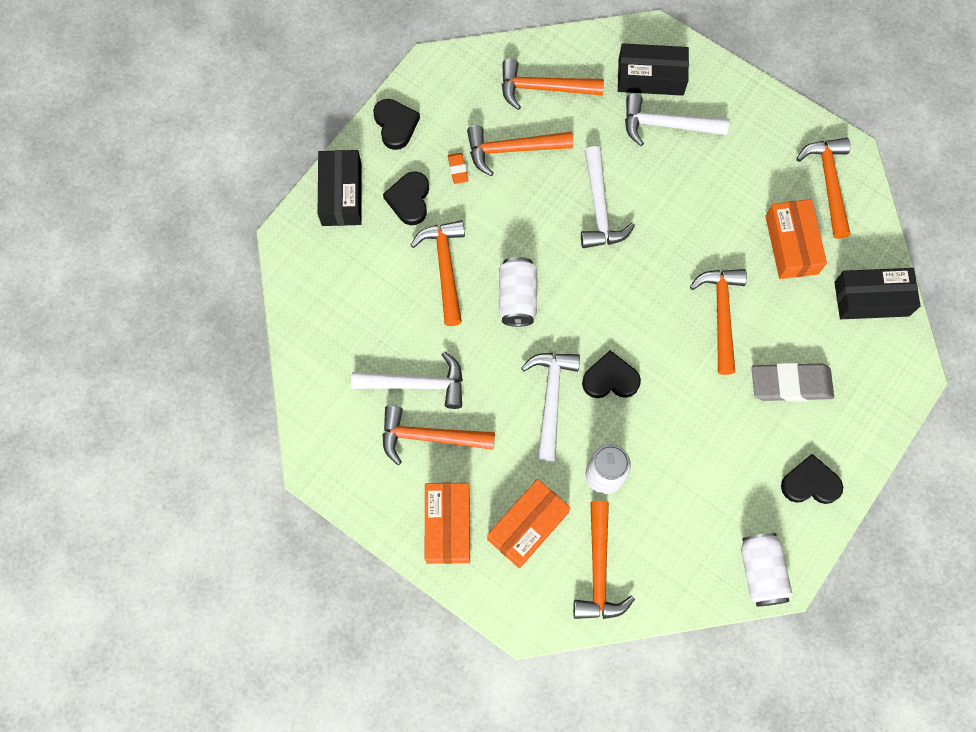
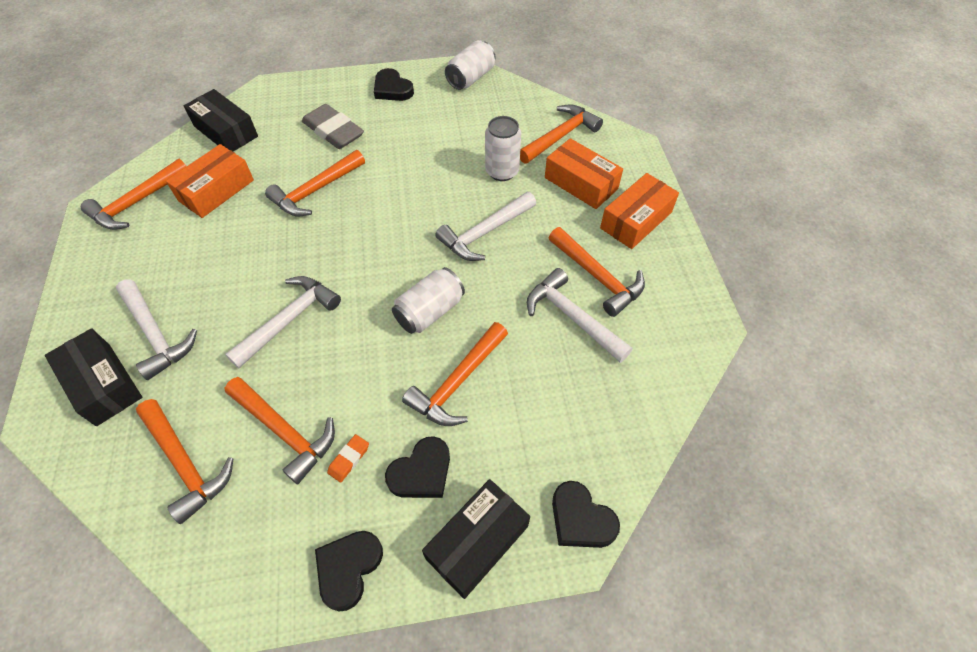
camera: 135 degrees left, 15 degrees down
(528, 526) = (581, 183): orange box -> orange box turned 45 degrees clockwise
(610, 379) = (432, 213): black heart -> black heart (581, 519)

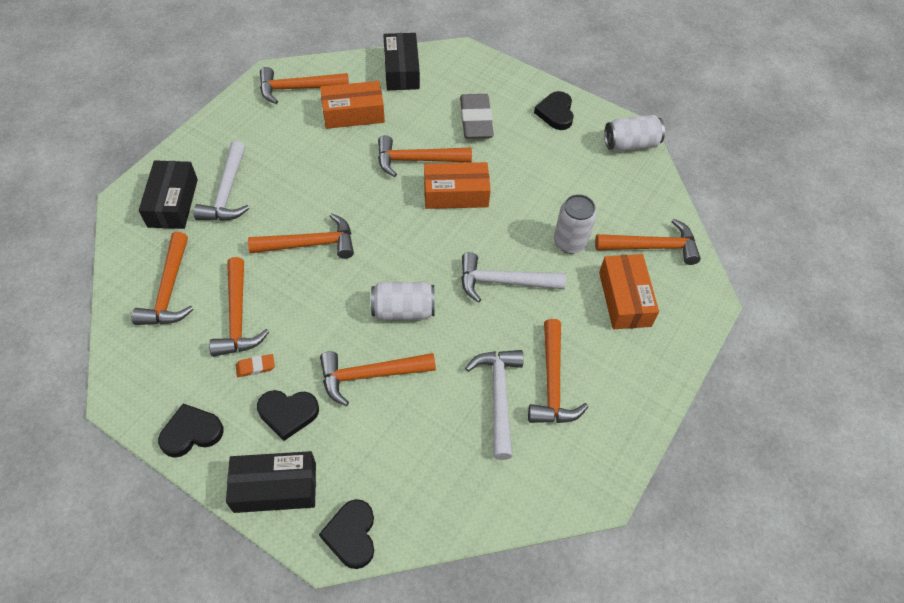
camera: 40 degrees right, 0 degrees up
(289, 320) = (310, 244): white hammer -> orange hammer
(636, 220) = (636, 364): orange box -> orange box (456, 194)

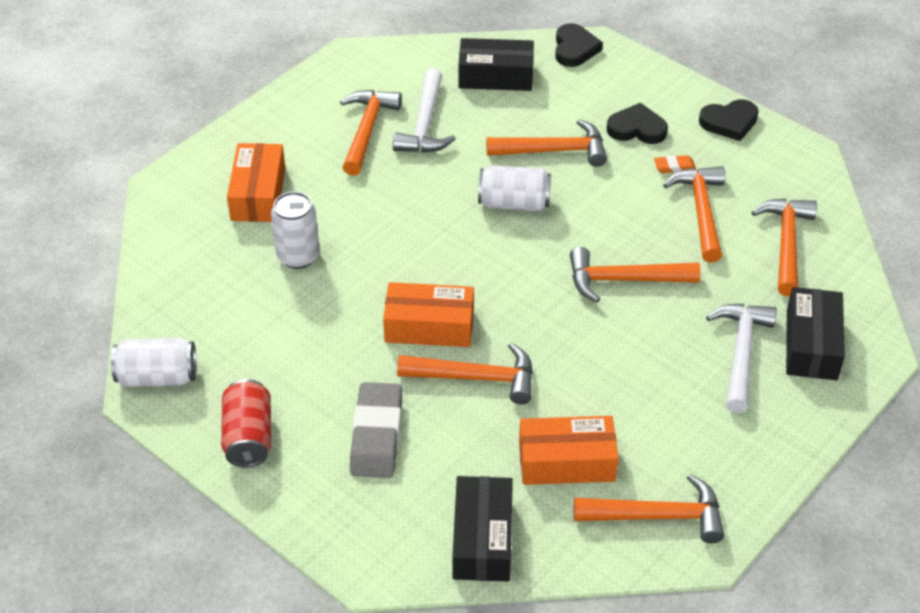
camera: 170 degrees left, 10 degrees down
(275, 487) = (644, 81): black box -> black box (495, 76)
(503, 282) = (393, 221): white hammer -> none
(556, 113) = (248, 437): black heart -> red can
(652, 247) = (198, 243): orange hammer -> none

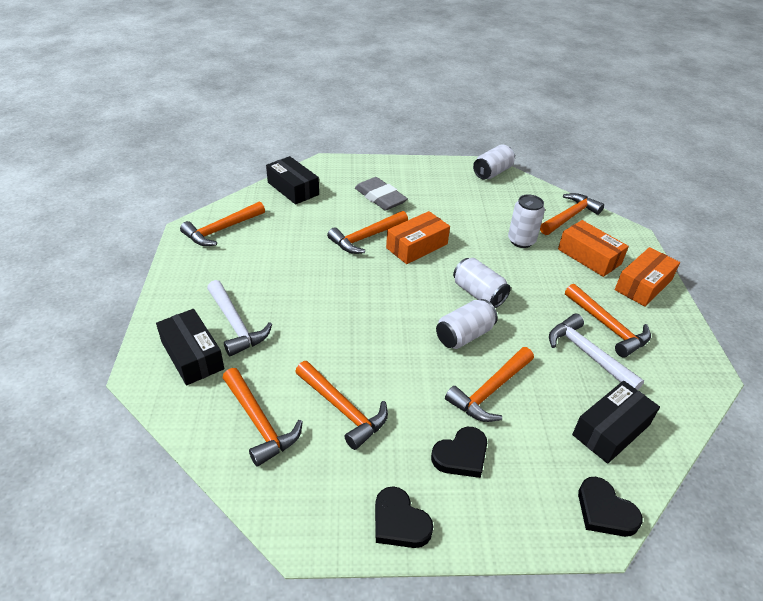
camera: 135 degrees right, 5 degrees down
(248, 437) = (427, 173): red can -> none
(441, 230) = (478, 294): none -> white can
(566, 461) = (285, 228): orange box -> orange box (643, 285)
(624, 280) = (346, 327): orange hammer -> orange hammer (569, 216)
(674, 167) = (398, 437): orange eraser -> none
(729, 122) = (399, 522): black heart -> black heart turned 75 degrees counterclockwise

